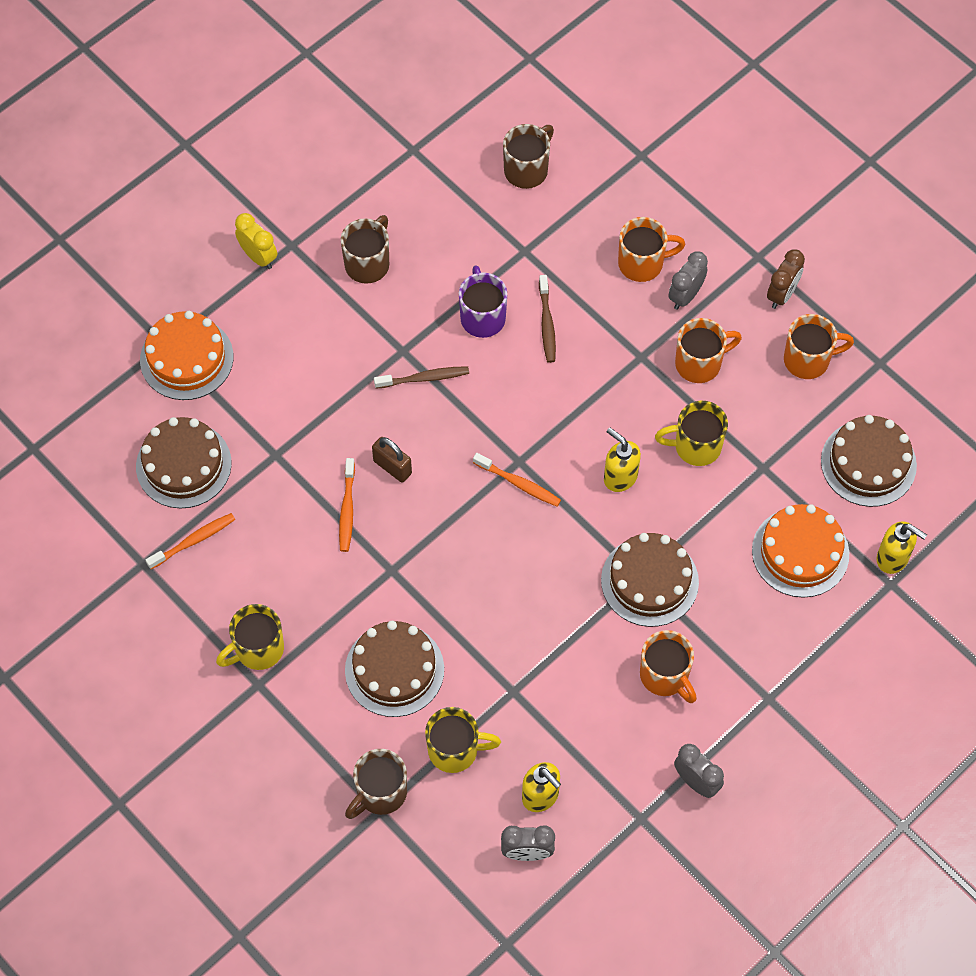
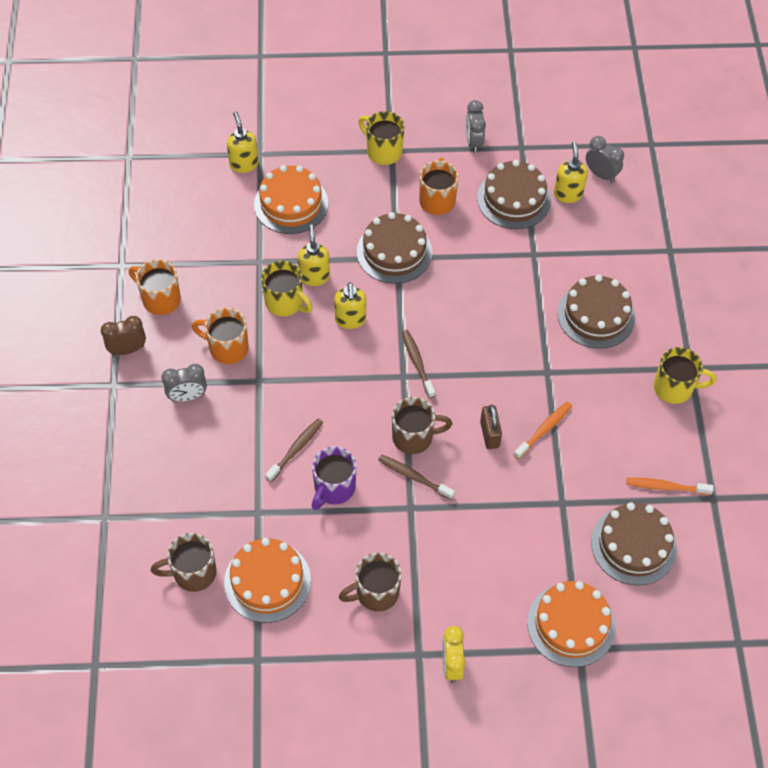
camera: 140 degrees left, 5 degrees down
(380, 793) = (661, 258): brown mug -> brown mug (414, 437)
(455, 750) = (597, 249): yellow mug -> yellow mug (383, 151)
(462, 207) = (267, 581): none -> orange cake
(518, 483) = (417, 363): orange toothbrush -> brown toothbrush
(642, 263) = (190, 440): orange mug -> none
(697, 494) = (314, 276): none -> yellow soap dispenser
(868, 463) = (197, 219): brown cake -> brown cake (514, 199)

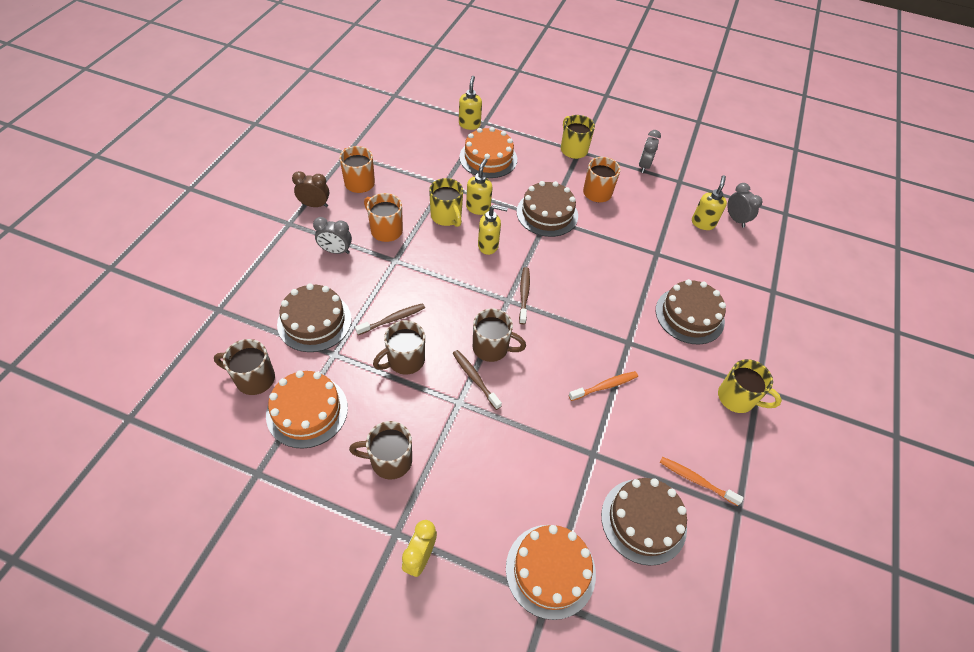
camera: 20 degrees right, 5 degrees down
(334, 488) = (405, 360): purple mug -> brown mug
(350, 320) = (488, 246): yellow soap dispenser -> yellow soap dispenser turned 105 degrees counterclockwise
(489, 434) = (556, 371): brown padlock -> none
(514, 199) = (658, 212): brown cake -> brown cake (314, 321)

